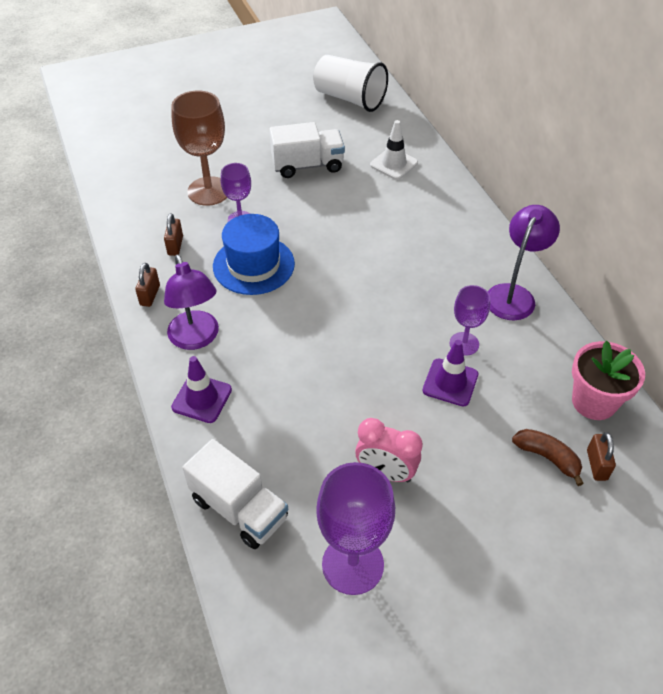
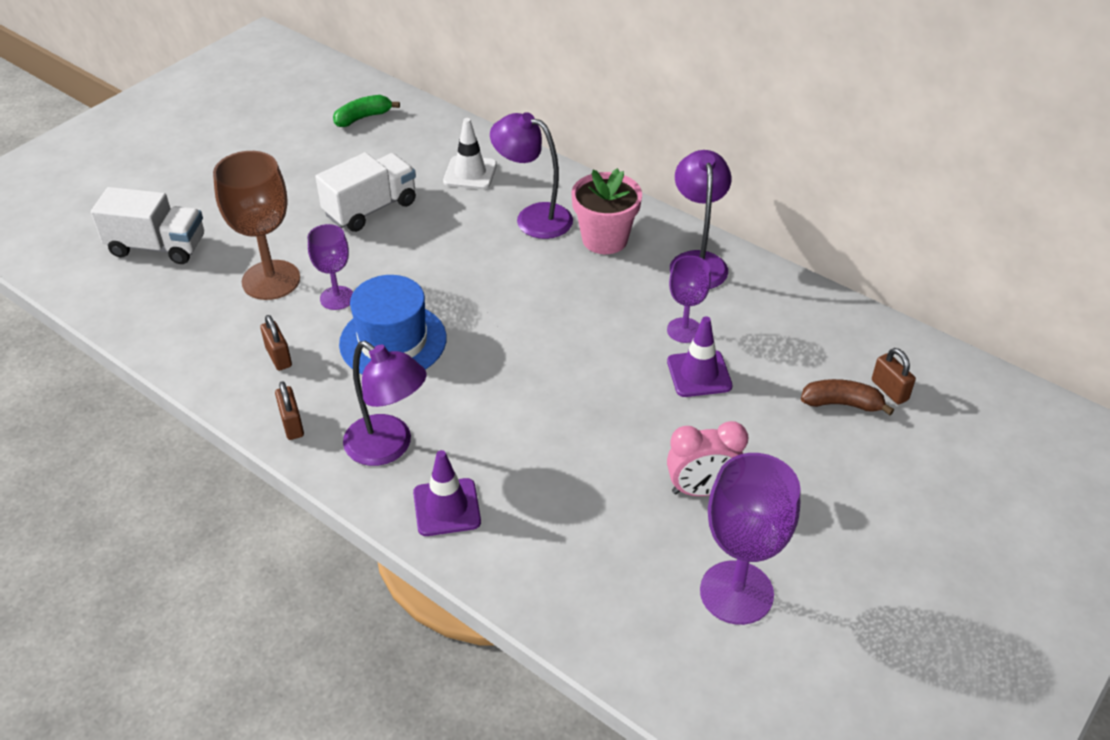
camera: 30 degrees left, 5 degrees down
(239, 509) = (579, 598): white truck -> white truck (157, 247)
(349, 98) = (363, 118): white cup -> green banana
(415, 213) = (533, 217): none -> purple lamp
(594, 402) = (845, 333): pink flower pot -> pink flower pot (604, 239)

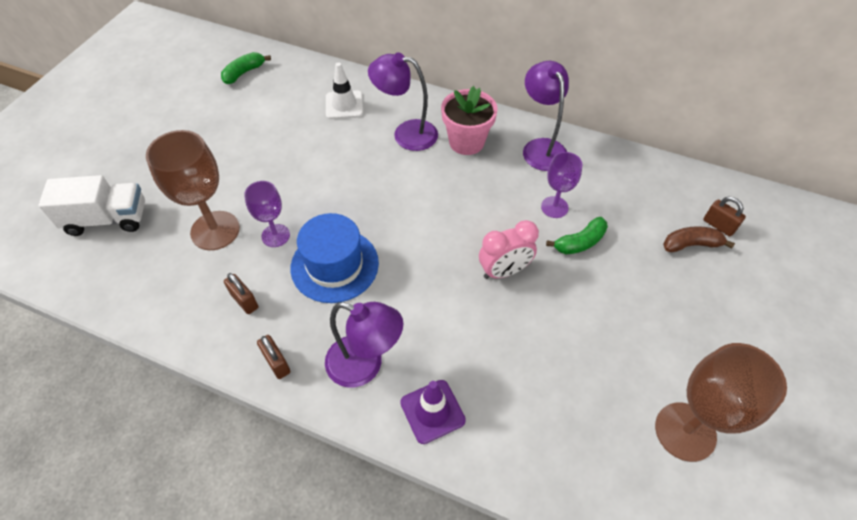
camera: 15 degrees left, 10 degrees up
(371, 209) = (276, 150): white truck -> none
(699, 374) = (580, 242): purple traffic cone -> green banana
(702, 490) = (622, 344): pink clock -> pink clock (504, 271)
(736, 592) = (685, 431): purple goblet -> brown goblet

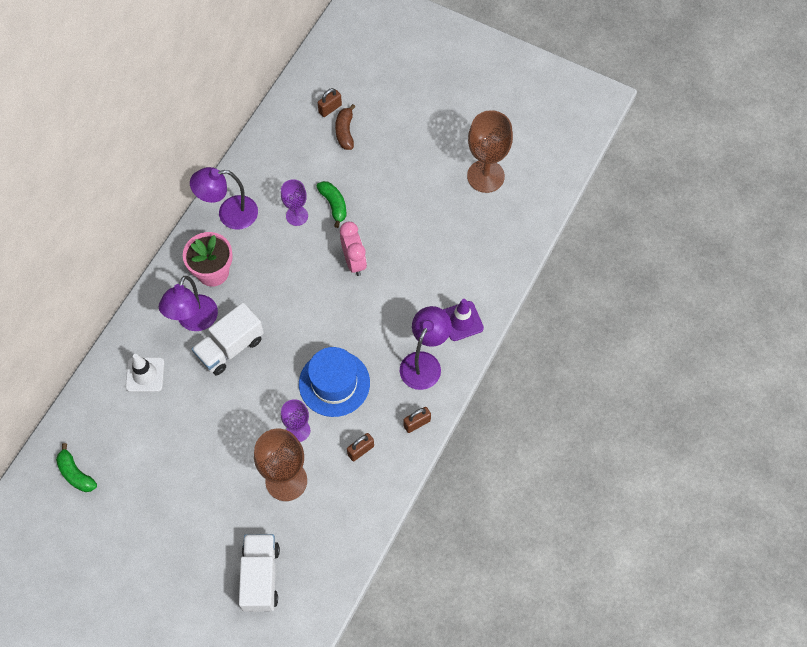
camera: 85 degrees left, 10 degrees up
(377, 165) = (230, 347): none -> white truck

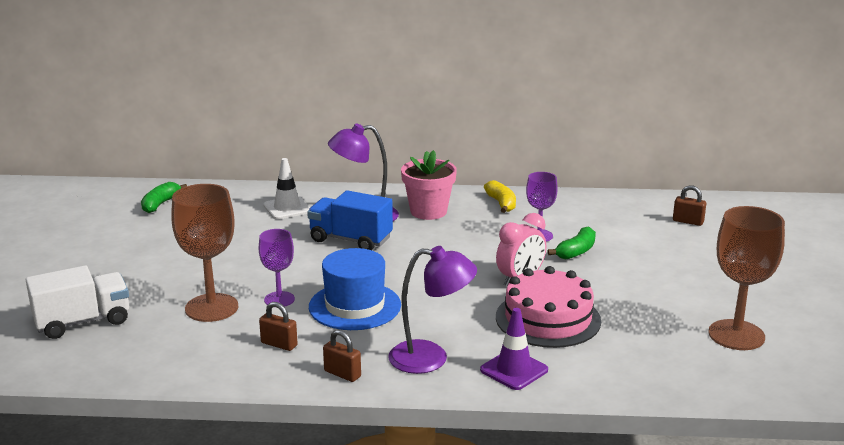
camera: 65 degrees right, 40 degrees down
(229, 214) = (501, 203): purple lamp -> yellow banana
(230, 347) = (350, 240): white truck -> blue truck
(345, 132) = (672, 236): brown banana -> none
(413, 271) = (548, 319): none -> pink cake

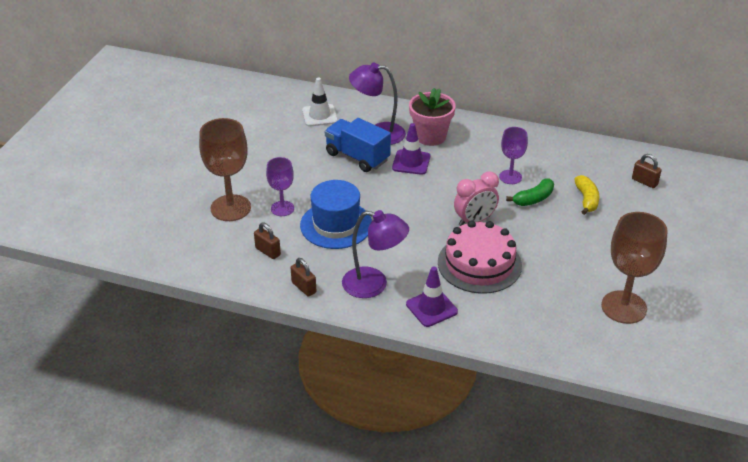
camera: 15 degrees right, 15 degrees up
(83, 322) = (136, 205): white truck -> none
(160, 204) = (224, 96): green banana -> none
(417, 237) = (411, 162): none -> purple traffic cone
(501, 203) = (494, 137): yellow banana -> yellow banana (586, 199)

